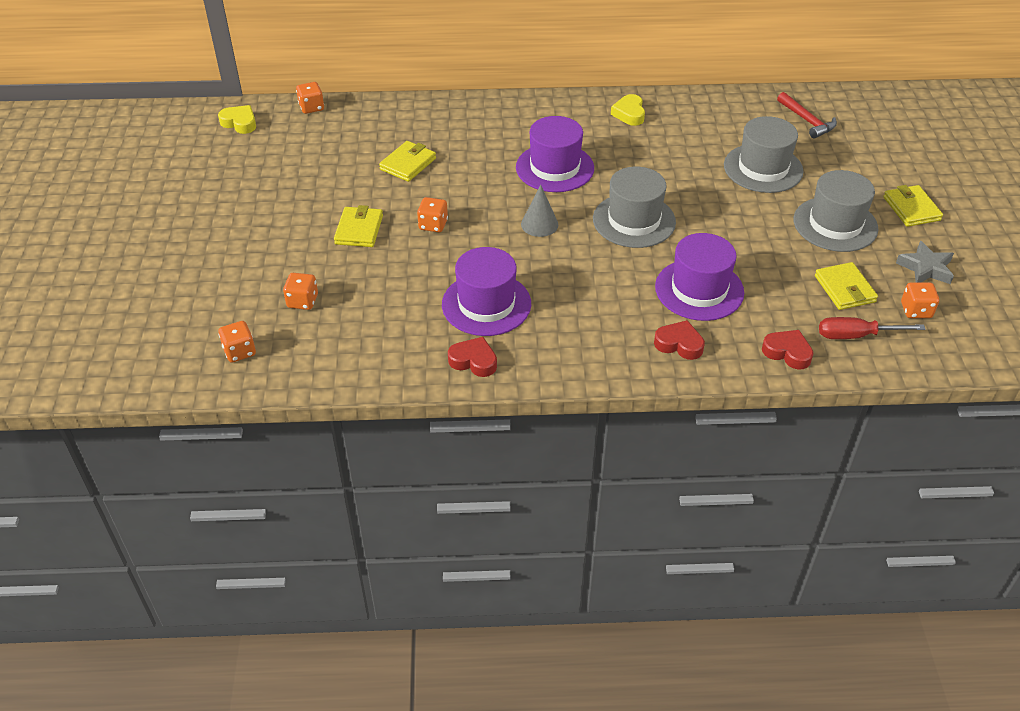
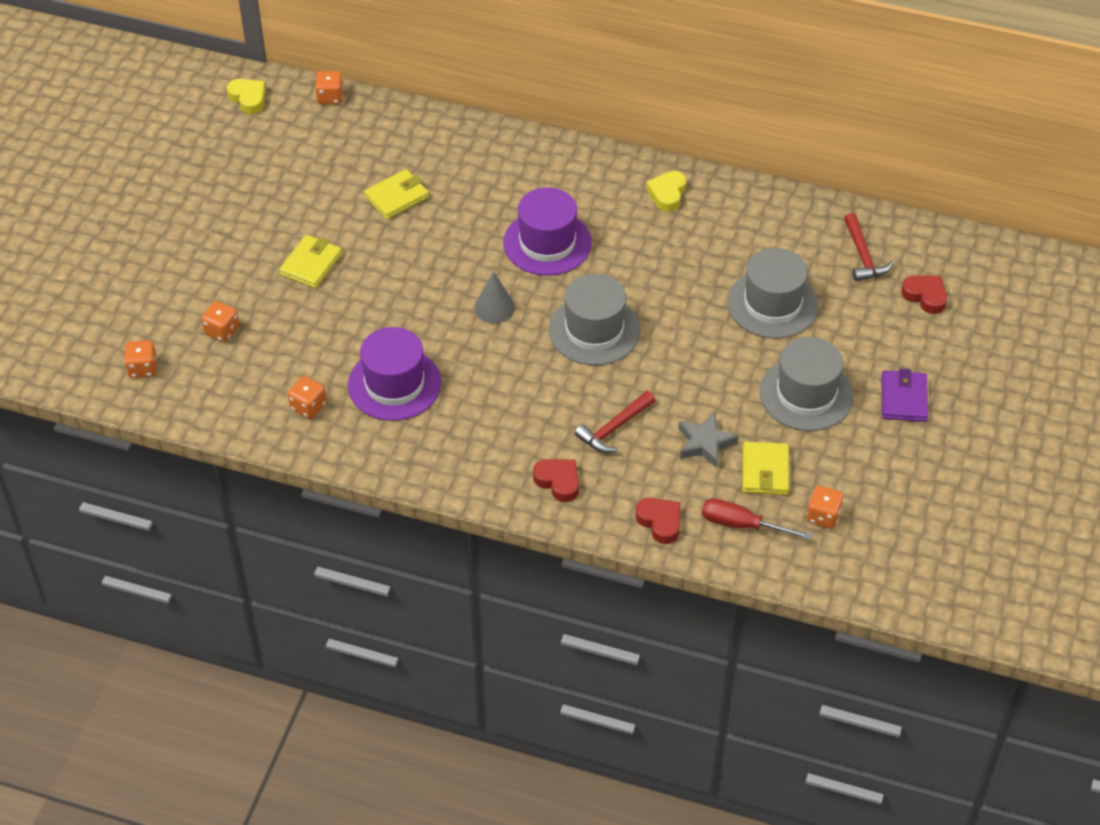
camera: 20 degrees right, 5 degrees up
(433, 225) = (387, 278): orange dice -> orange dice (308, 406)
(473, 361) = (352, 441): red heart -> red heart (925, 296)
(699, 289) = (614, 428): purple hat -> red hammer
(911, 209) = (903, 398): yellow wallet -> purple wallet
(925, 268) = (868, 472): grey star -> grey star (705, 443)

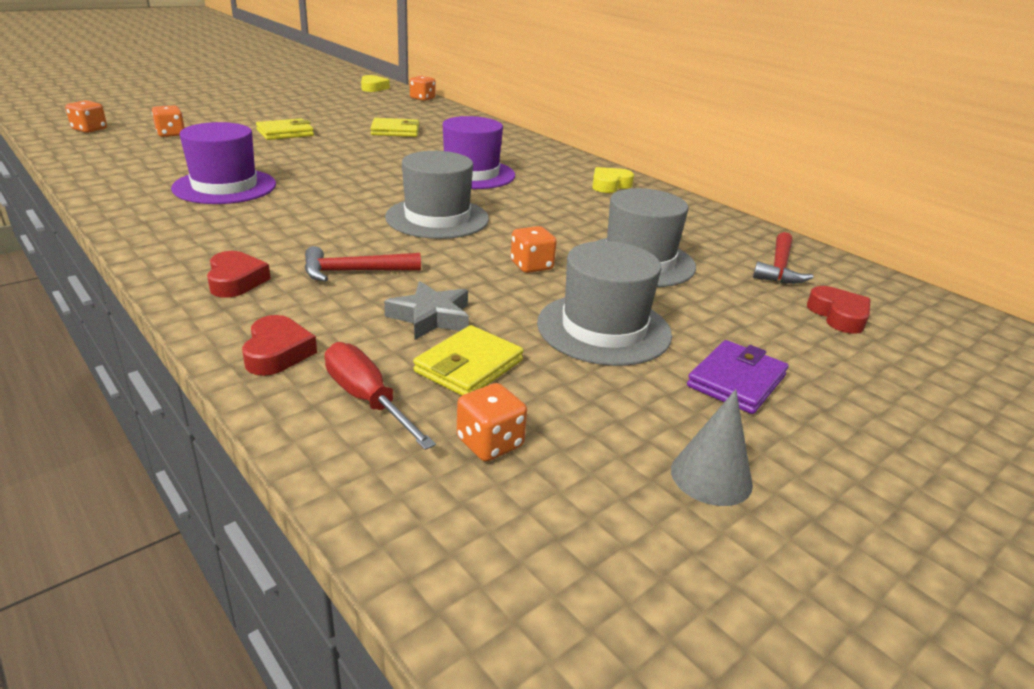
camera: 30 degrees right, 20 degrees down
(308, 406) = (143, 174): orange dice -> orange dice (531, 266)
(494, 307) = (374, 183): grey cone -> grey cone (711, 476)

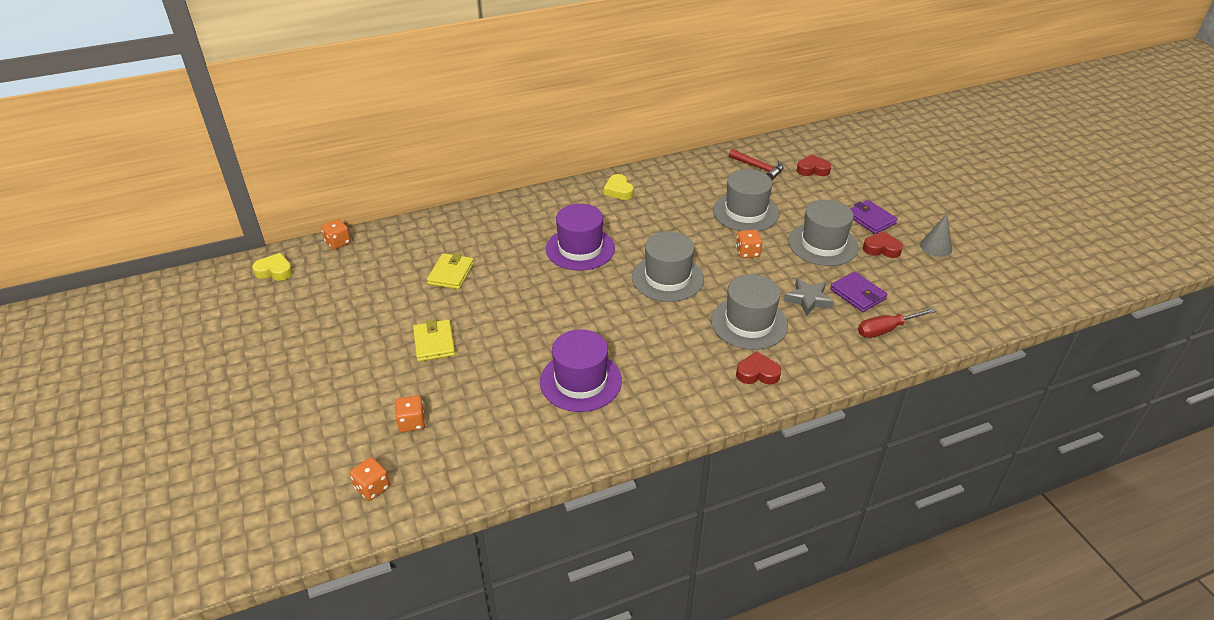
camera: 70 degrees left, 10 degrees up
(277, 352) = (843, 357): red heart -> red heart (881, 249)
(354, 272) = (749, 323): red hammer -> grey hat
(468, 366) = (857, 294): yellow wallet -> purple wallet
(490, 443) = (917, 298): orange dice -> none

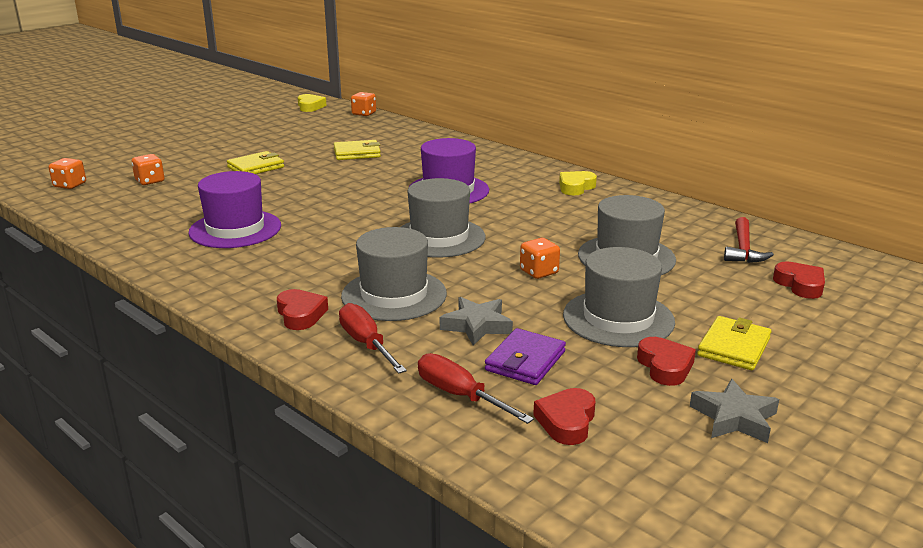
camera: 65 degrees right, 15 degrees down
(812, 352) = (366, 344): none -> red screwdriver
(870, 219) = (734, 347): purple wallet -> yellow wallet
(923, 300) = (566, 421): none -> red heart
(936, 247) = (734, 418): grey cone -> grey star

